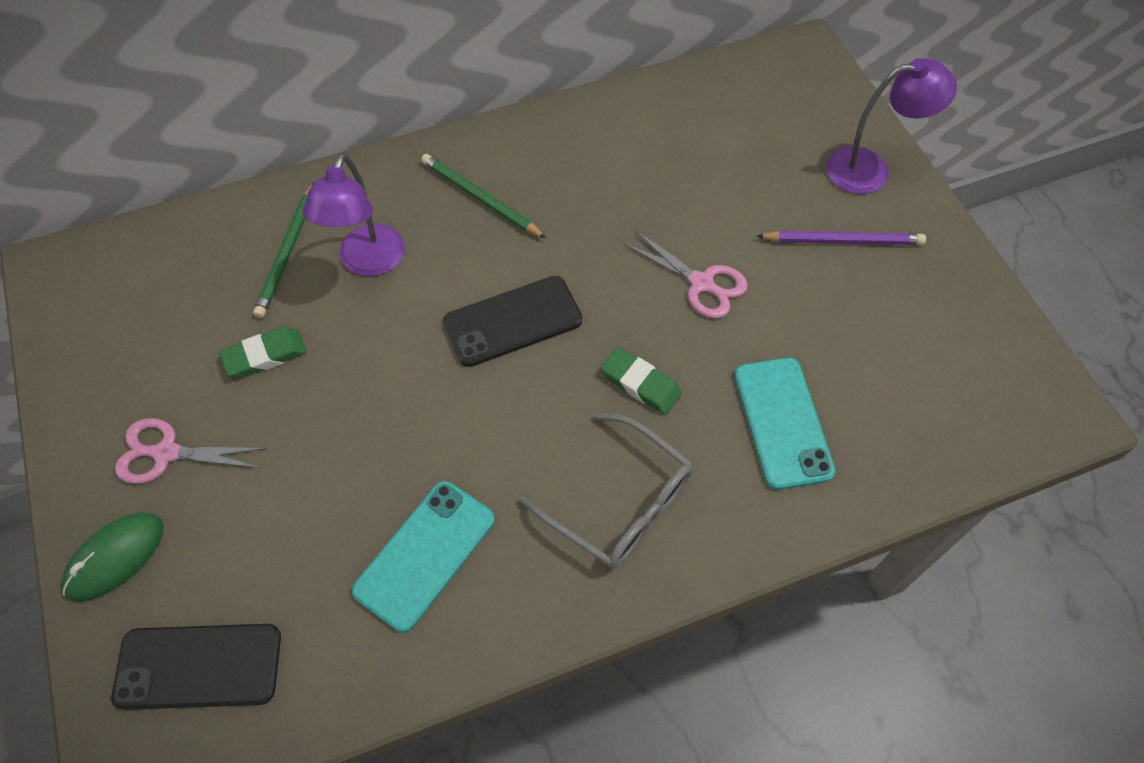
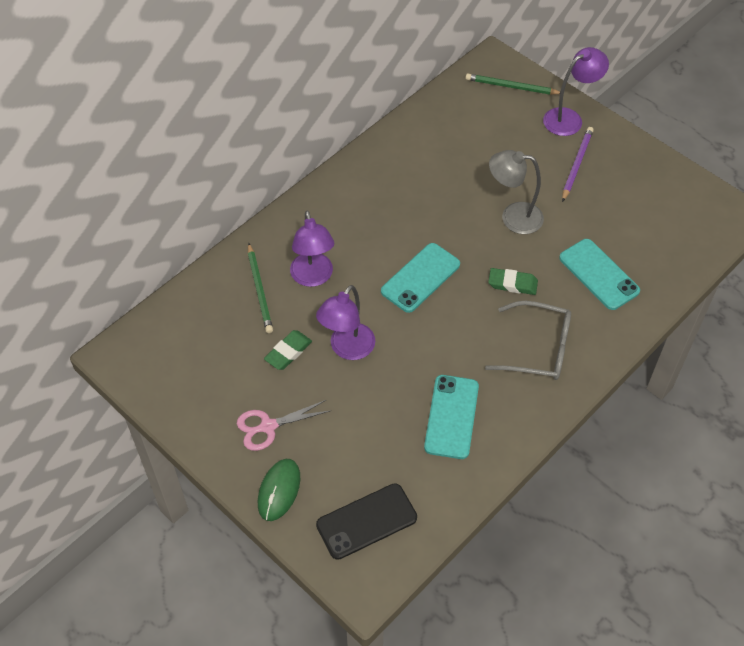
camera: 25 degrees left, 5 degrees down
(346, 384) = (347, 349): none -> purple lamp
(480, 198) = (356, 216): green pencil -> green pencil (511, 87)
(513, 321) = (420, 278): black phone -> turquoise phone
(701, 283) = (513, 217): pink scissors -> grey lamp
(843, 241) = (576, 164): purple pencil -> purple pencil turned 45 degrees counterclockwise

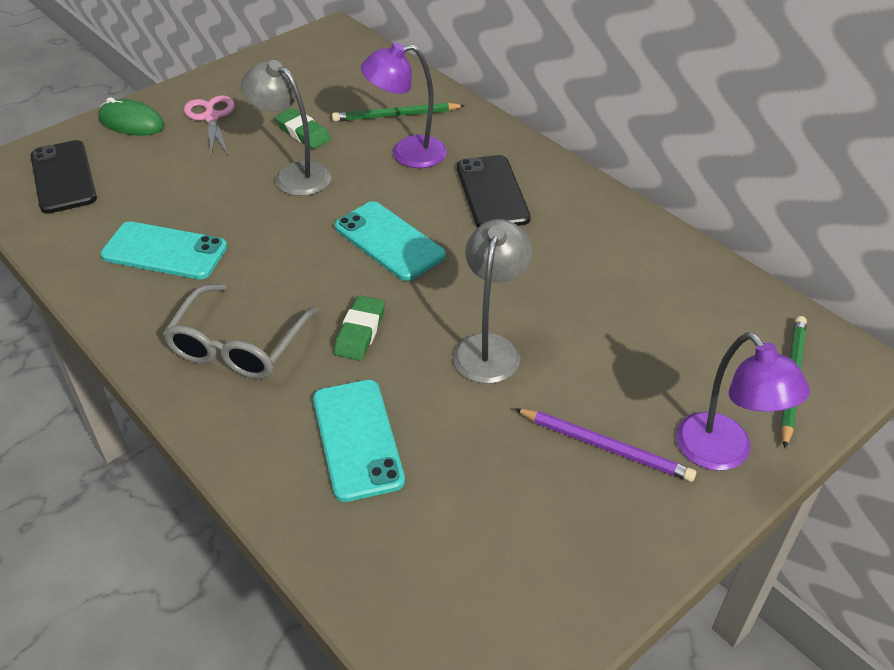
camera: 95 degrees right, 10 degrees down
(347, 349) = (293, 174): purple lamp -> grey lamp
(358, 222) = (492, 193): none -> black phone
(599, 274) = (357, 439): turquoise phone -> turquoise phone turned 75 degrees counterclockwise

